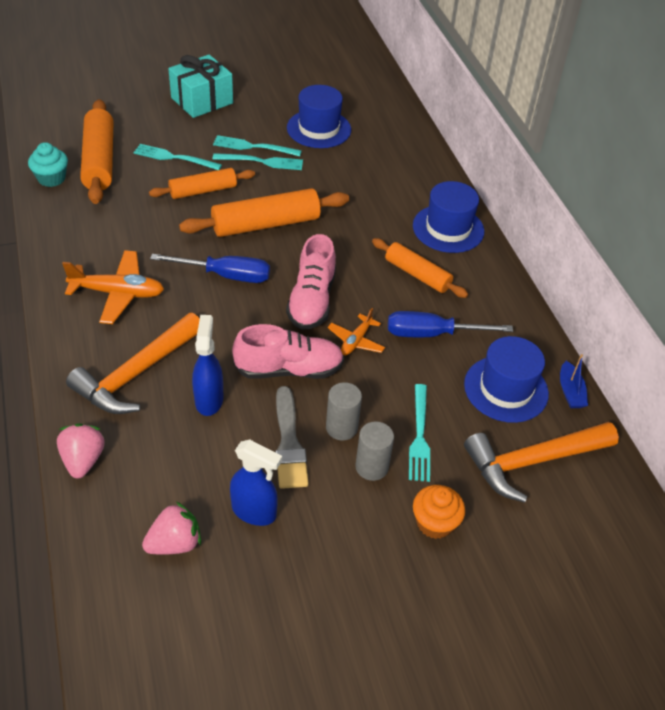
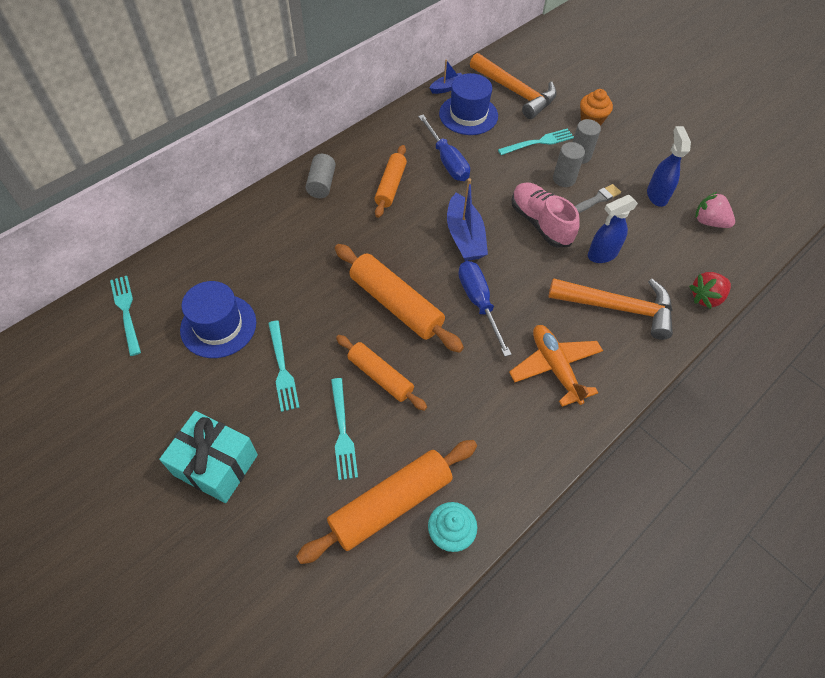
camera: 115 degrees left, 10 degrees up
(83, 460) = (706, 297): pink strawberry -> red strawberry
(262, 162) = (304, 349): turquoise fork -> turquoise fork (126, 311)
(289, 442) = (597, 199): grey brush -> grey brush, size x0.66
(312, 300) = (464, 237): pink shoe -> blue boat
(356, 341) = (485, 197): orange plane -> none
(448, 228) = (321, 184): blue hat -> grey cylinder

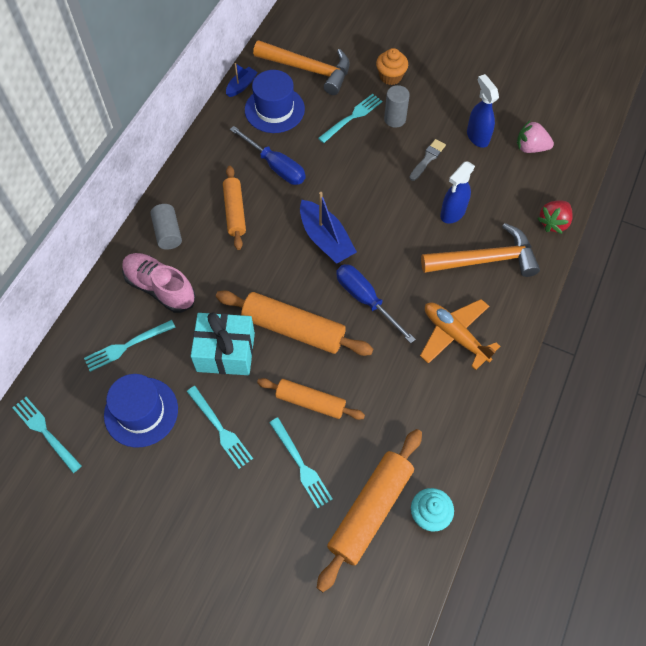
camera: 20 degrees left, 5 degrees up
(216, 465) = (205, 539): turquoise gift -> turquoise gift (225, 352)
(235, 265) = (126, 346): none -> turquoise fork
(540, 223) = (387, 201): pink shoe -> pink shoe (160, 288)
(564, 179) = (390, 148): grey cylinder -> none

